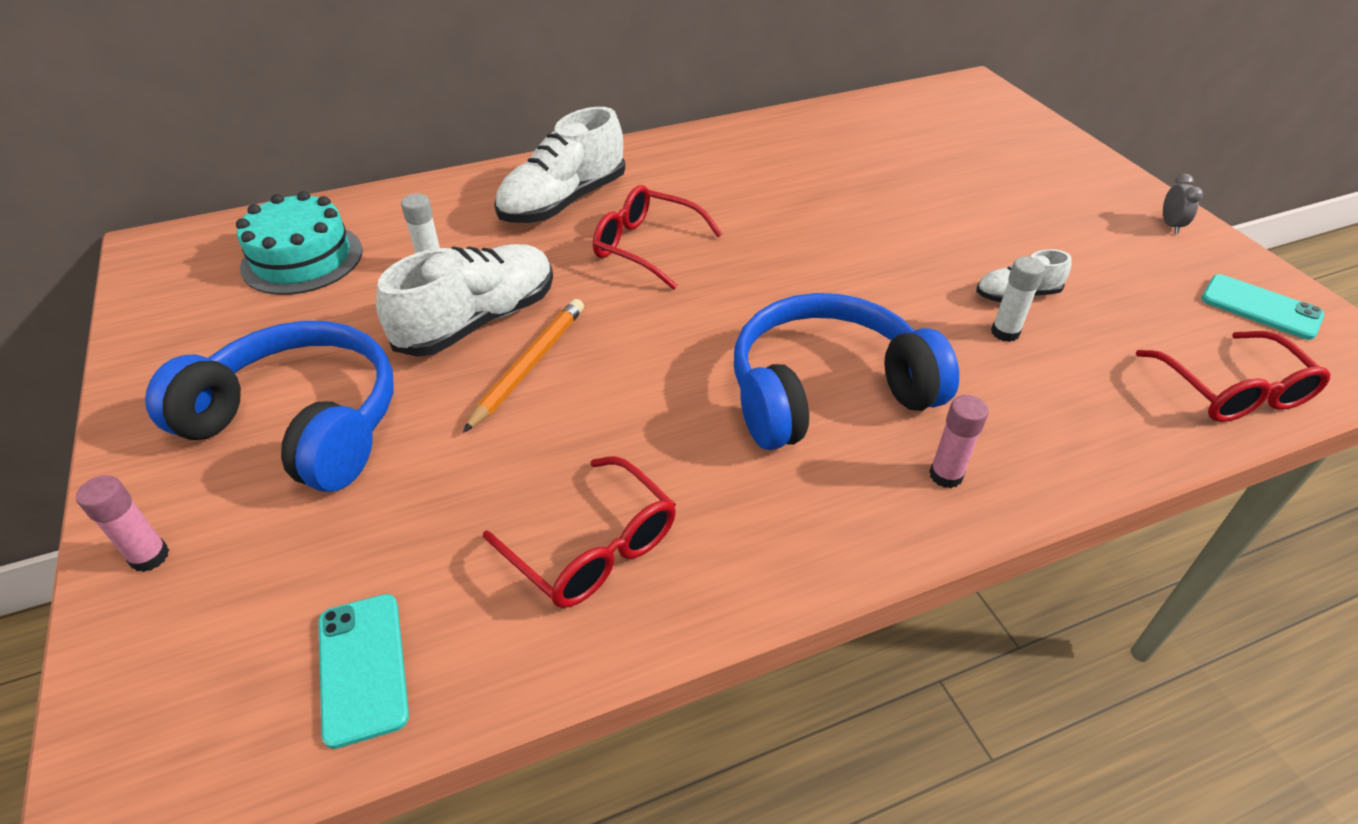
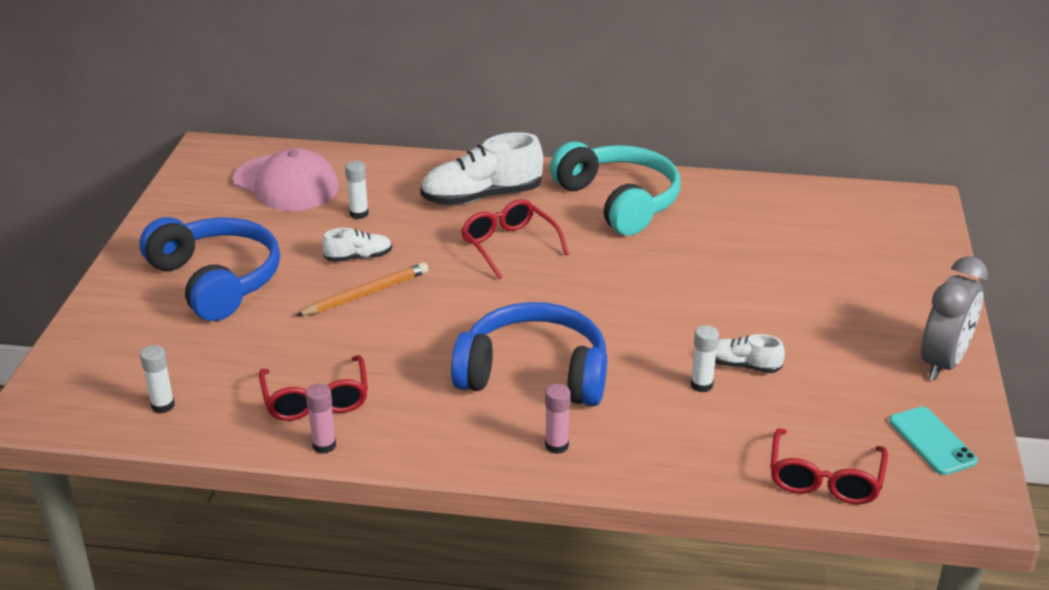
camera: 30 degrees right, 10 degrees down
(150, 557) = (102, 319): pink glue stick -> pink glue stick (324, 445)
(302, 259) = (286, 184): turquoise cake -> pink cap
(362, 668) = (163, 405): turquoise phone -> white glue stick
(478, 321) = (358, 257): white shoe -> white shoe, size x0.51
(714, 163) = (619, 201): none -> turquoise headphones
(1170, 225) = (943, 362): grey clock -> grey clock, size x2.41

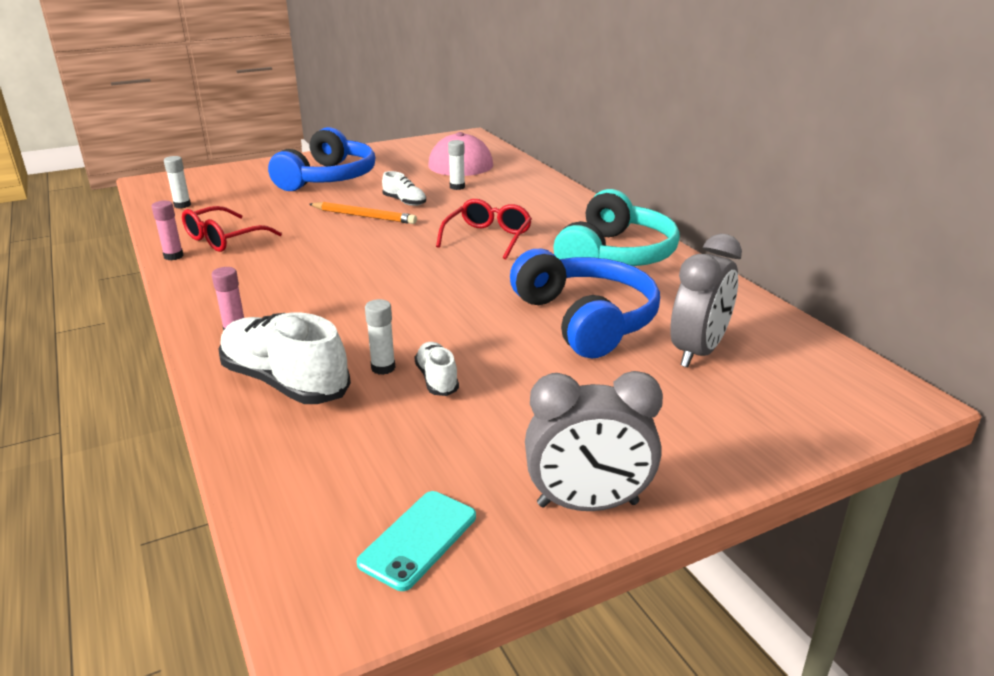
camera: 55 degrees right, 5 degrees down
(481, 197) = (538, 211): white shoe -> white shoe (285, 382)
(534, 373) = (326, 295): blue headphones -> blue headphones (586, 319)
(805, 240) = (697, 352): none -> grey clock
(824, 479) = (285, 481): red glasses -> none

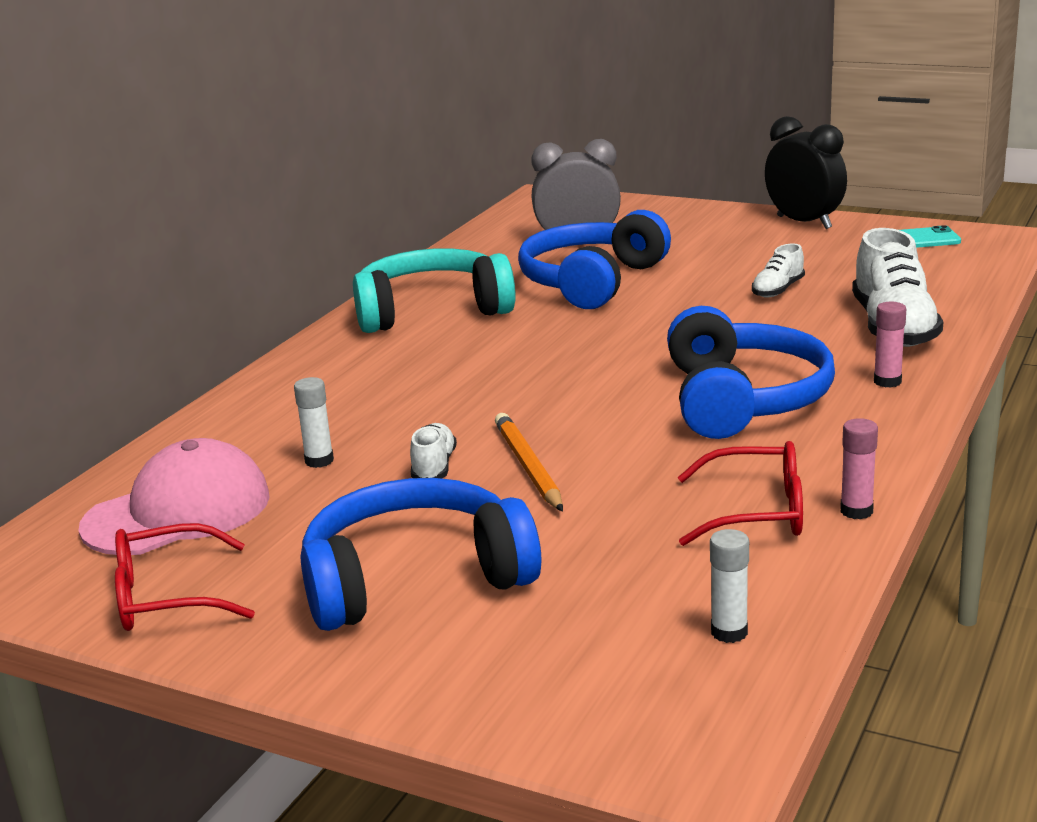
camera: 125 degrees left, 5 degrees down
(313, 283) = (743, 399): none -> blue headphones
(383, 368) = (803, 309): white glue stick -> none
(488, 237) = (478, 374): red glasses -> red glasses (166, 597)
(587, 504) = (804, 222): grey clock -> black clock

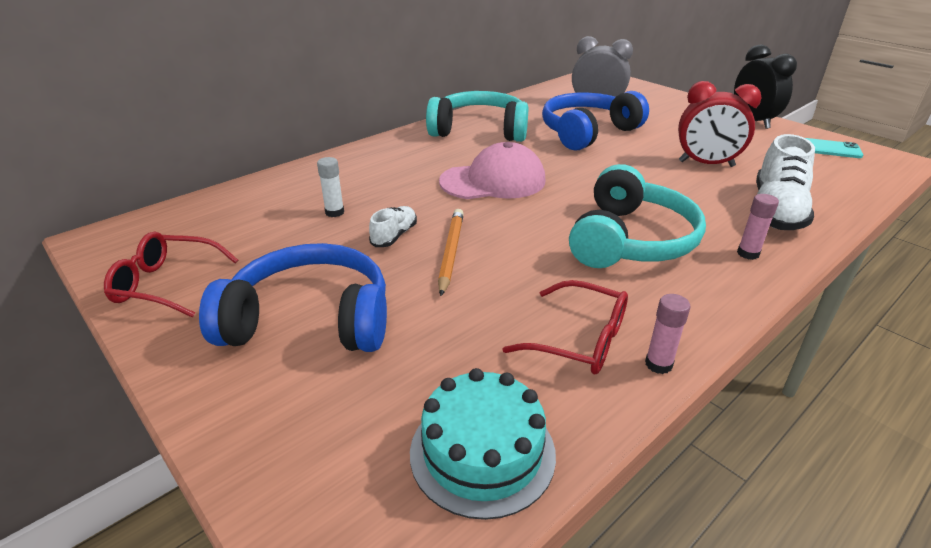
camera: 20 degrees right, 10 degrees up
(178, 512) = (230, 225): pink cap -> pink cap (493, 181)
(729, 632) = (482, 452): white glue stick -> turquoise cake
(743, 399) = (630, 240): blue headphones -> turquoise headphones
(777, 290) = (706, 164): white shoe -> red clock

